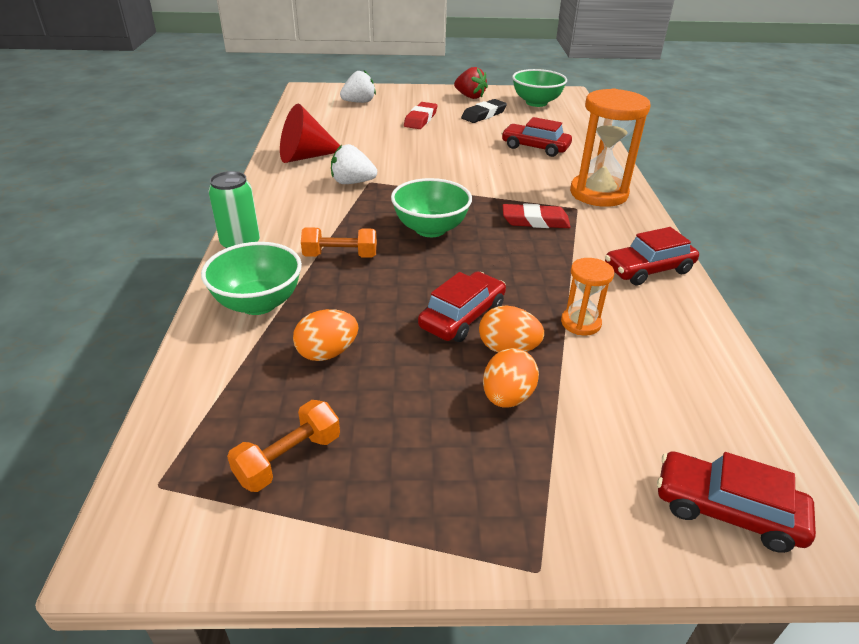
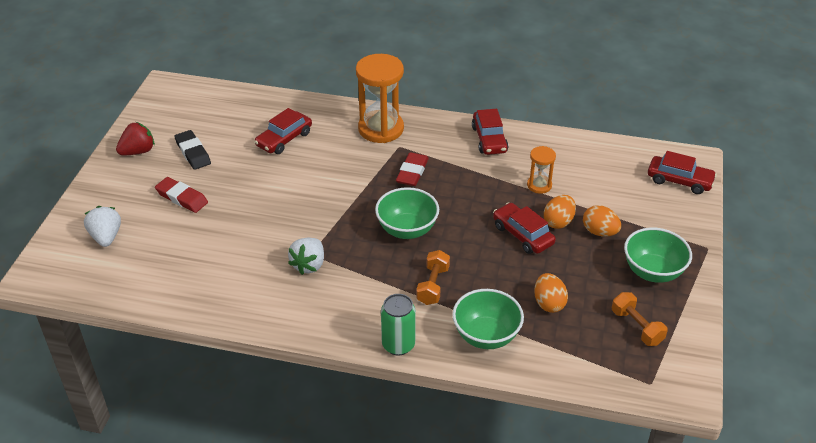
camera: 75 degrees left, 5 degrees up
(305, 156) = (237, 292): red cone -> none
(536, 103) = (181, 111): green bowl -> green bowl (652, 272)
(726, 510) = (679, 181): red car -> red car turned 105 degrees counterclockwise

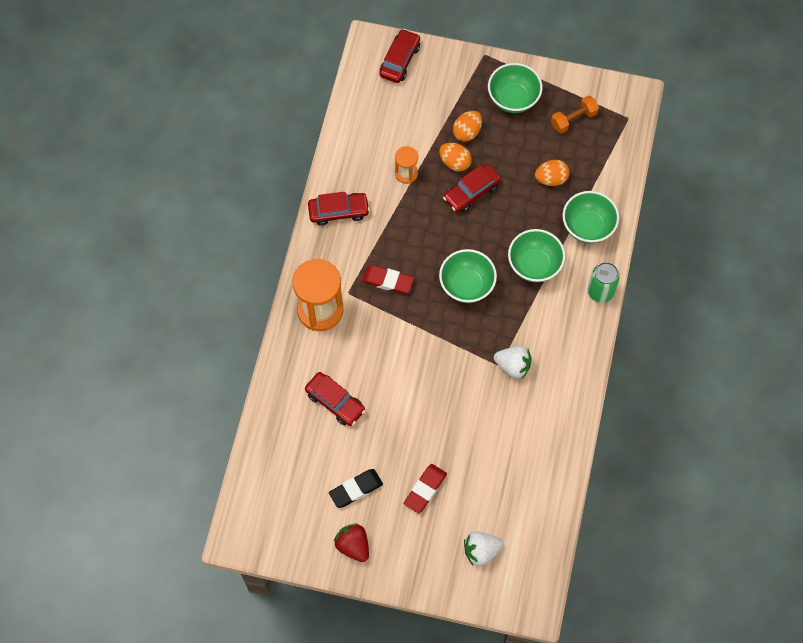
camera: 90 degrees left, 25 degrees up
(433, 285) = (534, 265): orange dumbbell -> green bowl

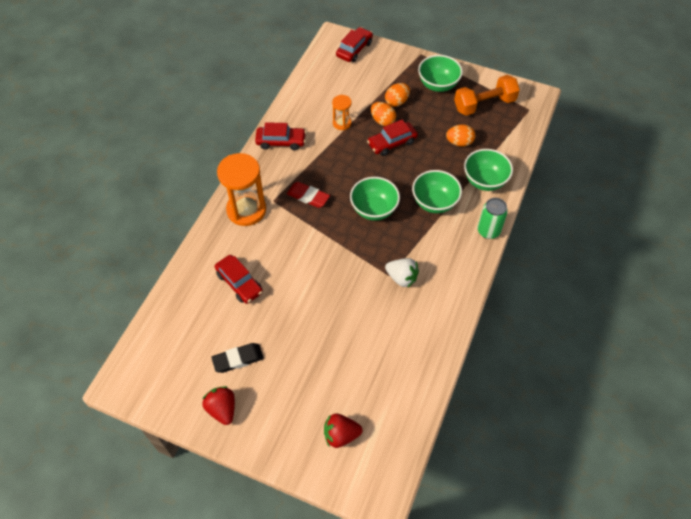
camera: 10 degrees right, 10 degrees down
(425, 489) = (301, 370): red eraser -> none
(481, 551) = (341, 435): white strawberry -> red strawberry
(573, 119) = (484, 104): orange dumbbell -> orange dumbbell, size x1.60

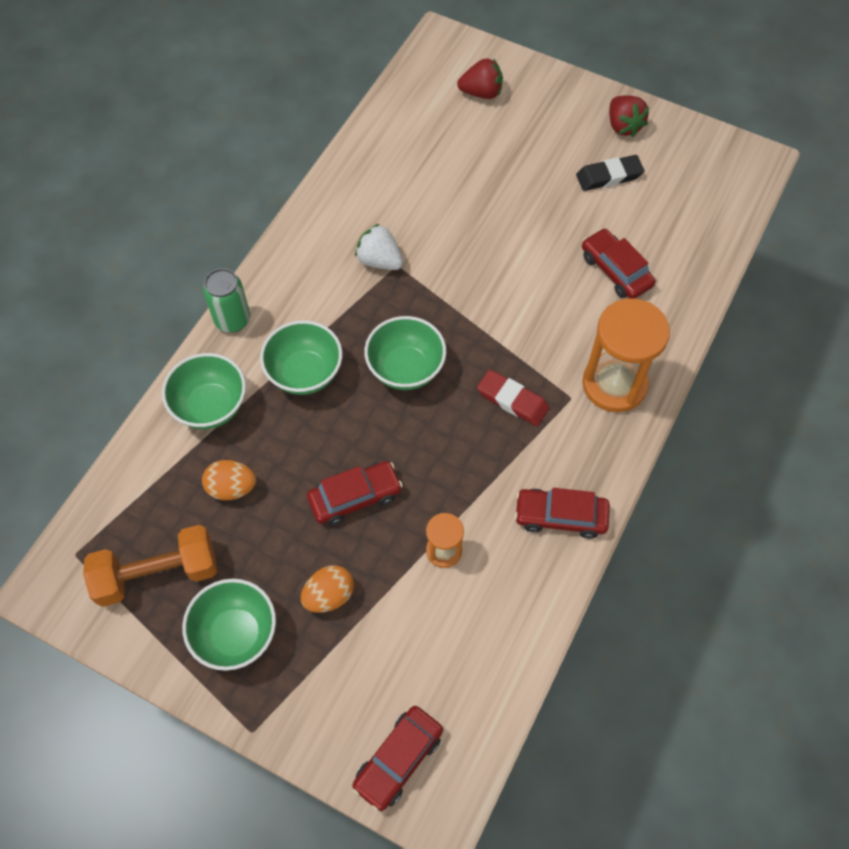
camera: 175 degrees left, 5 degrees up
(382, 121) = (364, 549): orange egg -> none

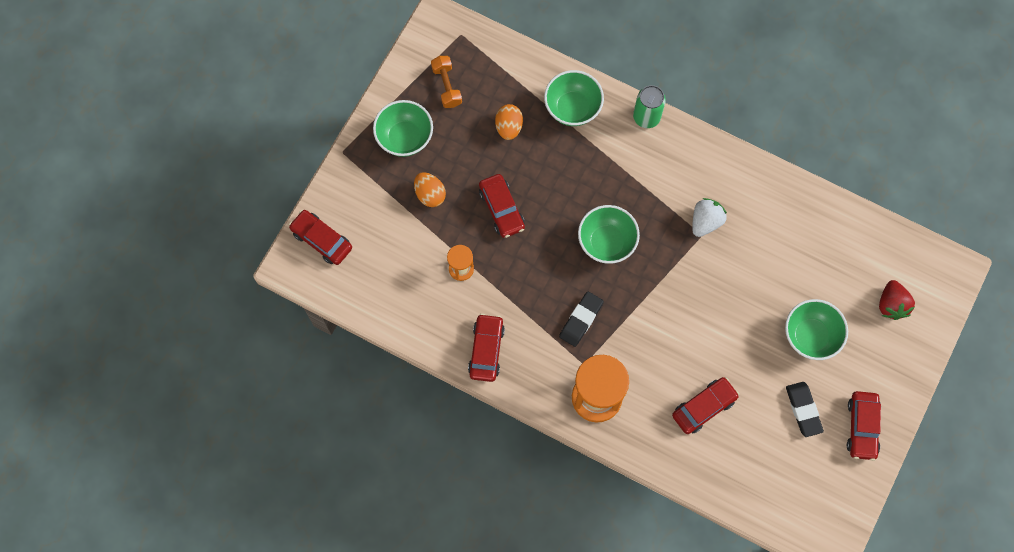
camera: 90 degrees right, 10 degrees up
(157, 574) = (447, 86): orange dumbbell -> orange dumbbell, size x0.62
(305, 373) = (601, 171): green bowl -> green bowl (810, 336)
(512, 400) = (581, 320): red eraser -> black eraser
(623, 126) = (862, 427): red strawberry -> red car

